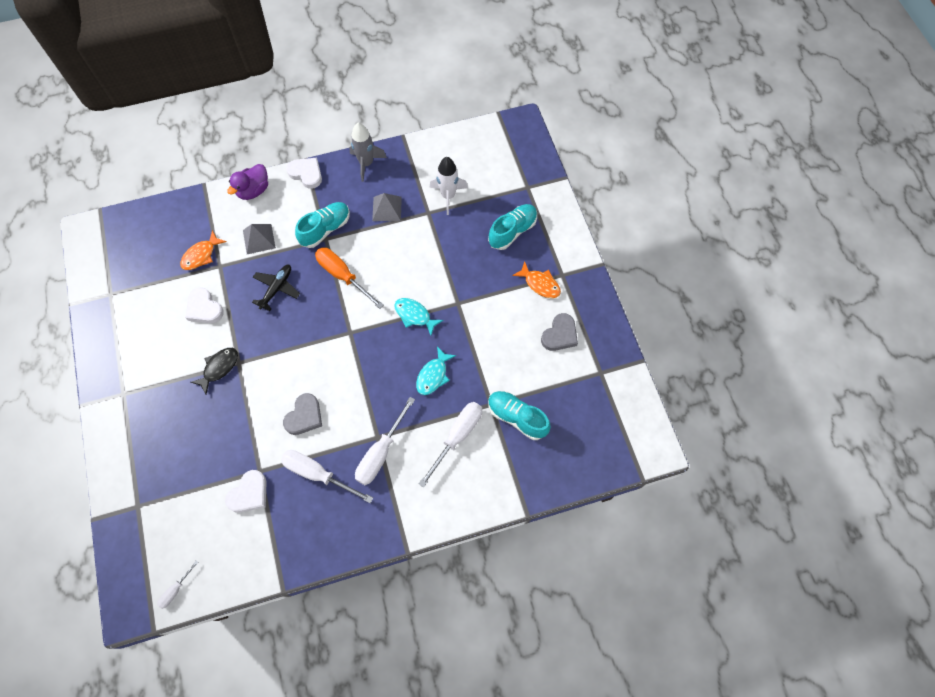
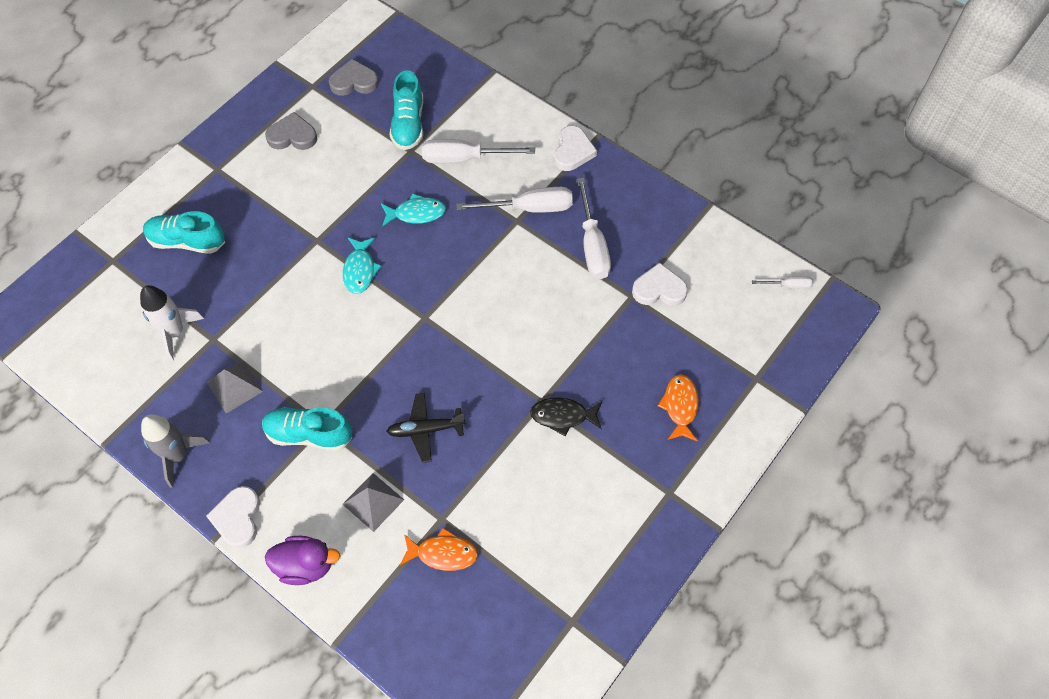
camera: 125 degrees left, 5 degrees down
(204, 308) = (507, 490): white heart -> white heart (572, 151)
(304, 416) = (547, 296): grey heart -> grey heart (354, 82)
(343, 276) = (360, 371): orange screwdriver -> none
(540, 284) = (242, 182): orange fish -> orange fish (680, 406)

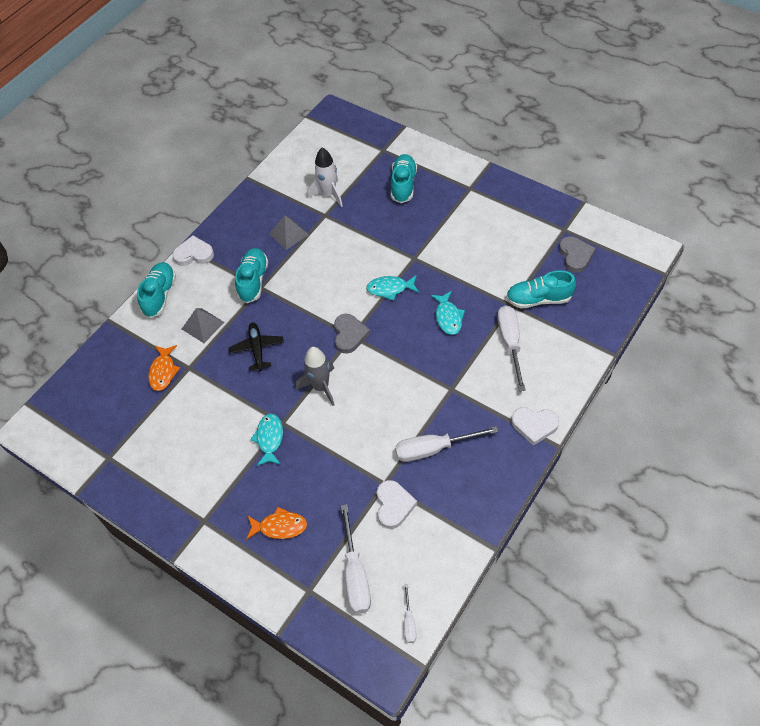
camera: 90 degrees right, 5 degrees down
(178, 455) = (238, 215): grey rocket -> grey rocket (321, 387)
(292, 136) = (510, 226): grey heart -> grey heart (349, 335)
(305, 565) = (160, 295): purple duck -> turquoise shoe
(529, 208) = (465, 397): white screwdriver -> white screwdriver (355, 574)
(563, 416) = (269, 439): black fish -> turquoise fish

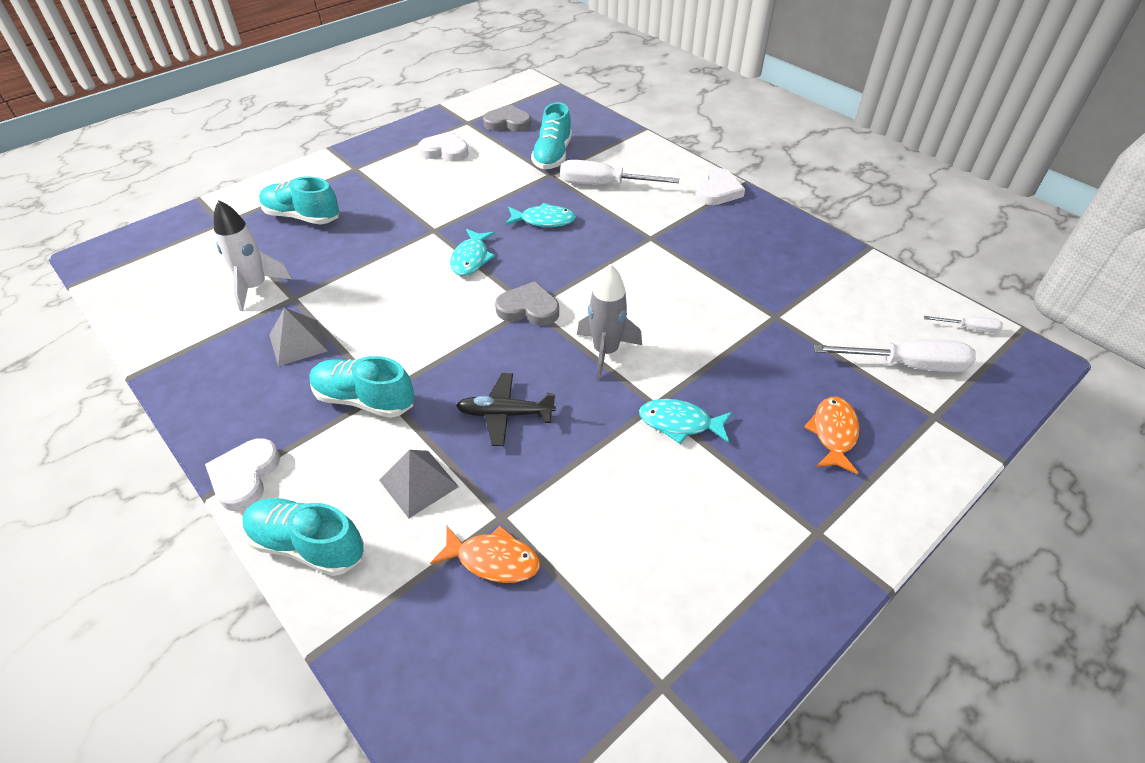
camera: 80 degrees left, 10 degrees down
(394, 505) = (808, 313): white heart -> white heart (445, 151)
(433, 449) = (732, 266): white screwdriver -> none

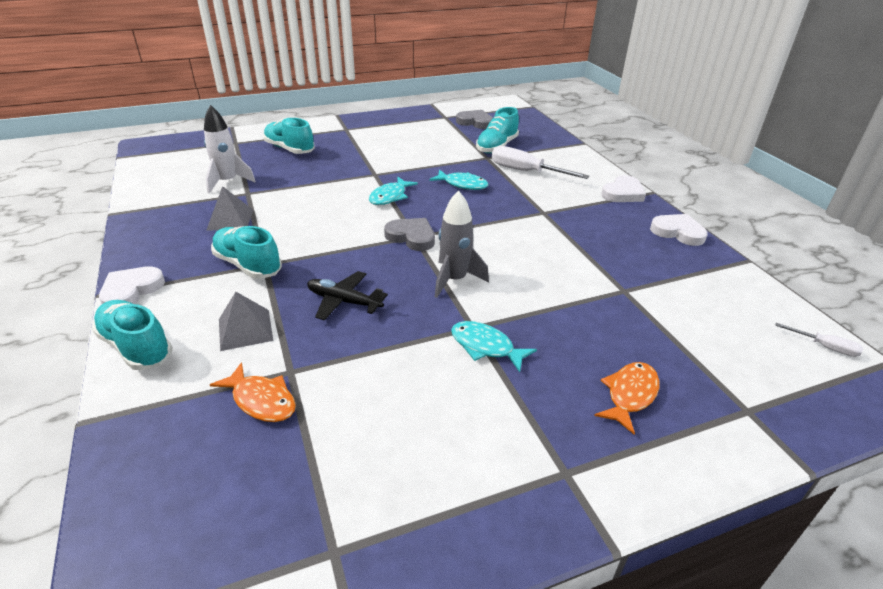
camera: 20 degrees right, 10 degrees down
(445, 151) = (416, 130): white heart -> white heart (678, 232)
(907, 365) = (739, 360): white screwdriver -> none

